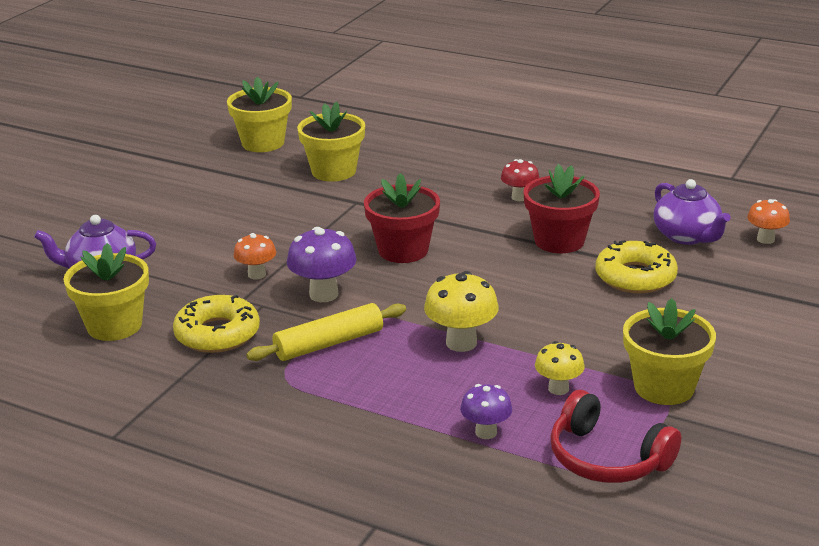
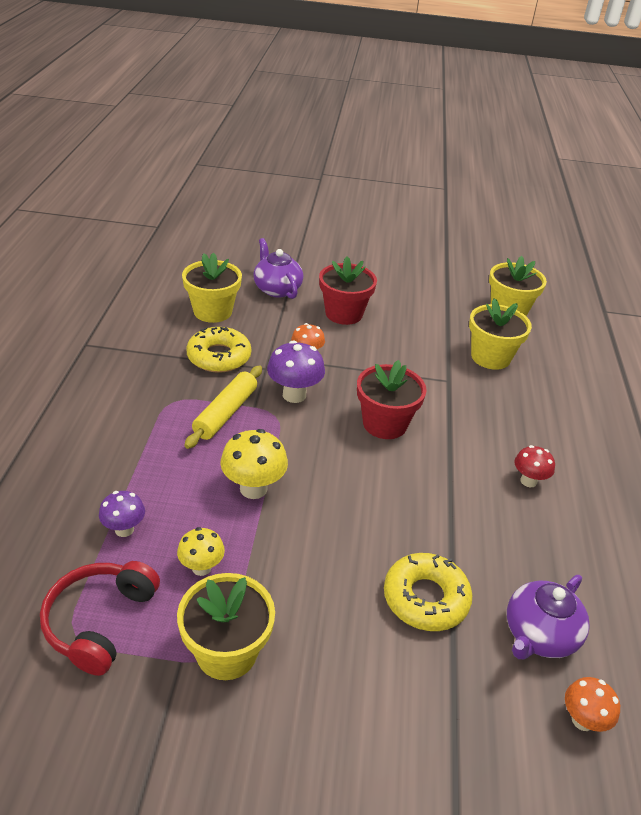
camera: 65 degrees right, 10 degrees up
(329, 343) = (225, 413): yellow rolling pin -> yellow rolling pin turned 75 degrees clockwise
(559, 241) = (462, 525): red flower pot -> red flower pot (344, 314)

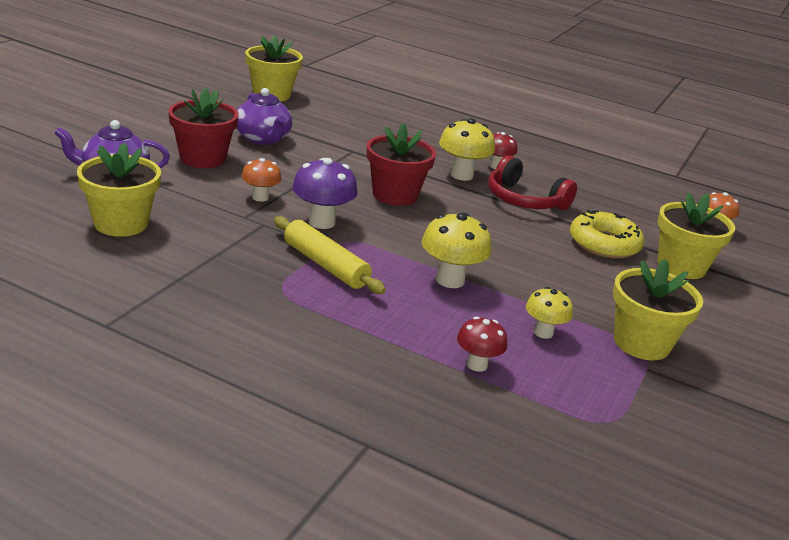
camera: 70 degrees left, 10 degrees down
(100, 621) = (595, 403): red headphones -> red headphones (524, 200)
(124, 529) = (477, 365): purple mushroom -> red mushroom
(219, 357) = (219, 243): yellow donut -> none
(476, 459) = (461, 175): none -> yellow mushroom
(490, 357) = (333, 124): yellow flower pot -> yellow flower pot (681, 266)
(539, 635) = (645, 216): purple teapot -> purple teapot (263, 139)

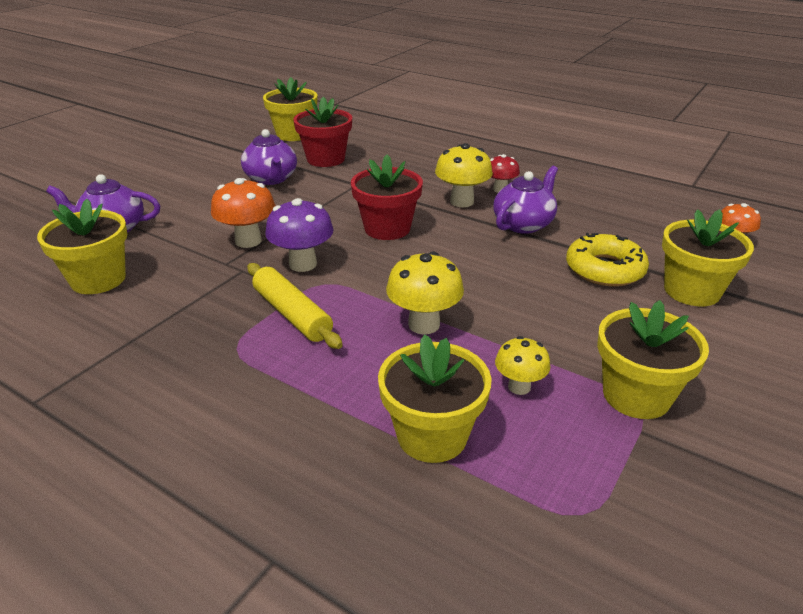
camera: 10 degrees right, 5 degrees up
(203, 158) = (205, 203): red flower pot -> red flower pot (325, 159)
(260, 197) = (248, 241): orange mushroom -> orange mushroom, size x1.58
(477, 365) = (432, 435): red mushroom -> yellow flower pot
(524, 200) = (523, 224): red headphones -> purple teapot

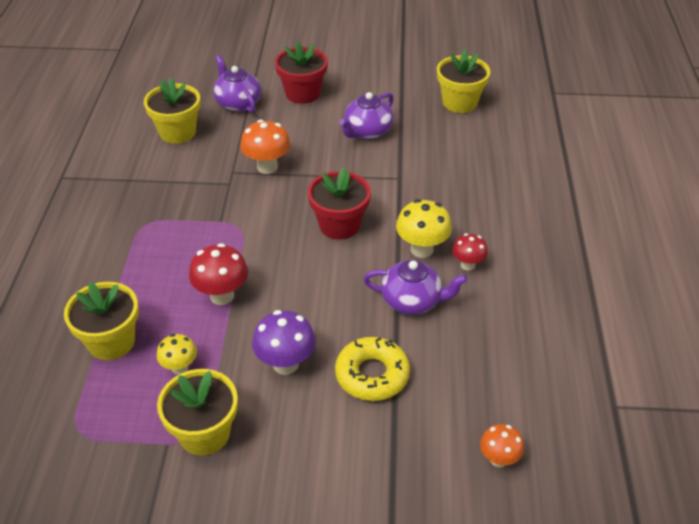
camera: 60 degrees right, 10 degrees up
(292, 314) = (194, 230): yellow rolling pin -> none
(303, 264) = (256, 206): purple mushroom -> purple mushroom (285, 364)
(325, 159) = (429, 141): red flower pot -> red flower pot (302, 93)
(424, 324) = (222, 295): yellow mushroom -> red mushroom
(691, 291) = (377, 442): yellow flower pot -> none

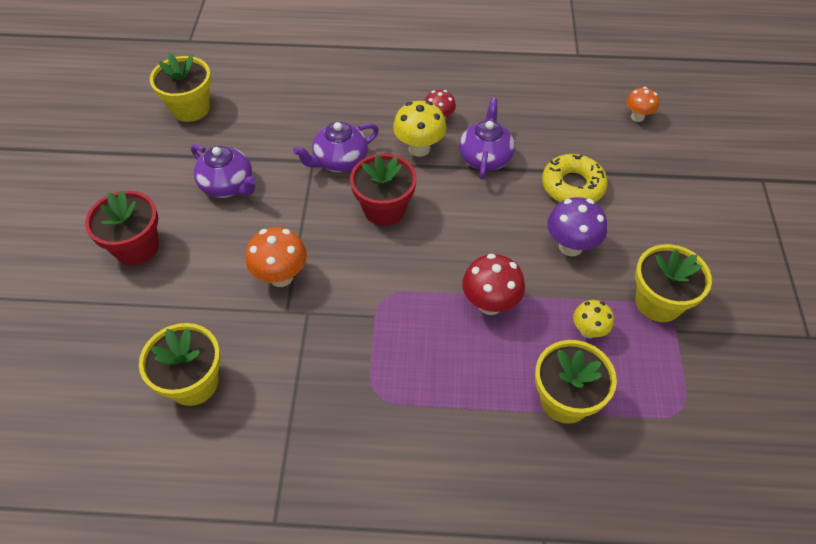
camera: 90 degrees left, 10 degrees up
(237, 103) = (140, 317): purple teapot -> purple teapot (339, 161)

